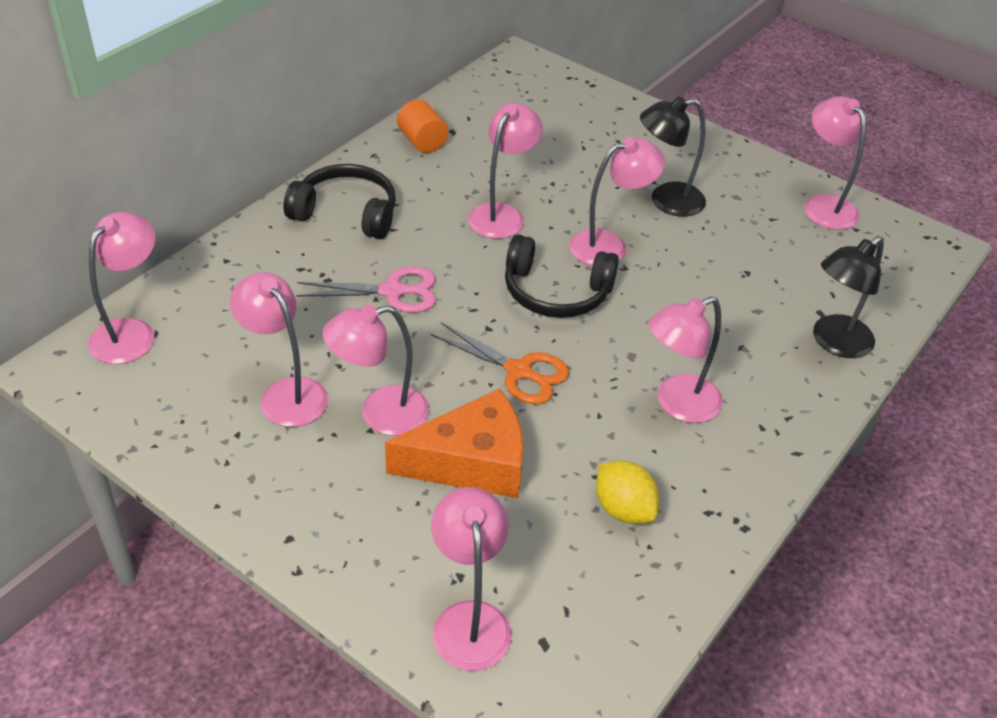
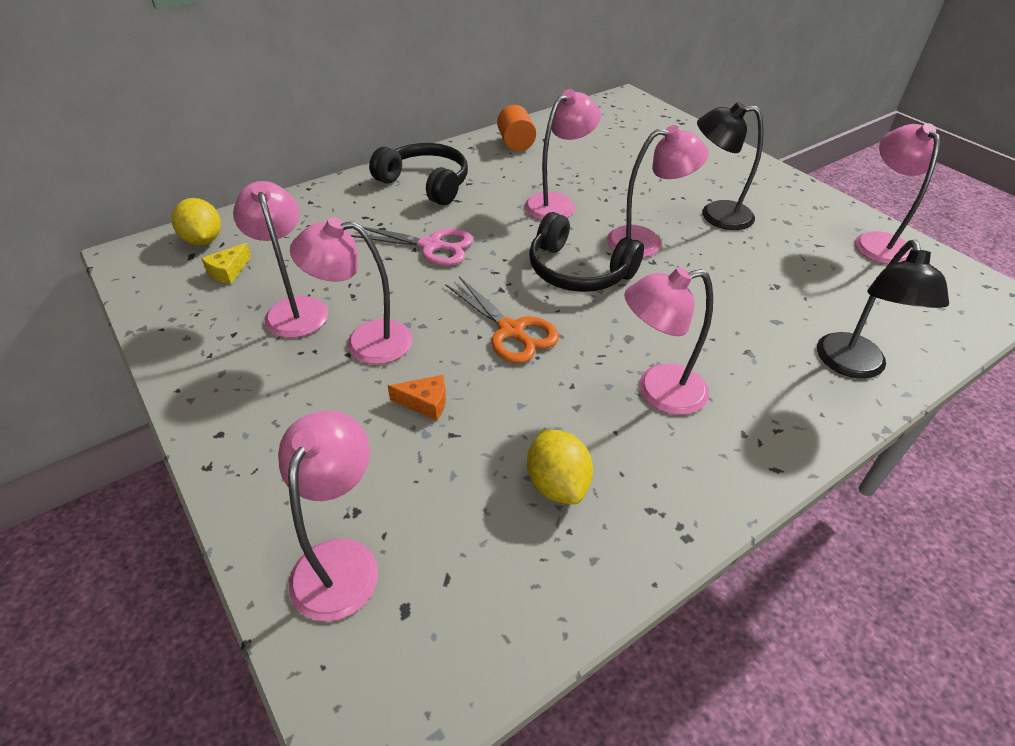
camera: 20 degrees right, 0 degrees up
(131, 332) = (203, 240): pink lamp -> yellow lemon
(185, 364) = (228, 271): none -> yellow cheese
(471, 462) = (425, 402): orange cheese -> orange cheese, size x0.42
(834, 343) = (853, 366): black lamp -> black lamp turned 60 degrees counterclockwise

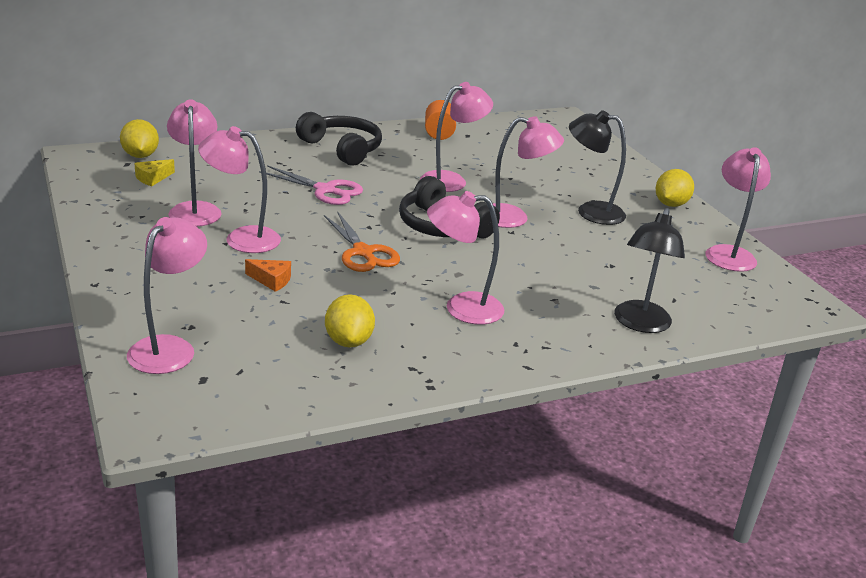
camera: 10 degrees right, 15 degrees down
(785, 188) = (670, 204): none -> yellow lemon

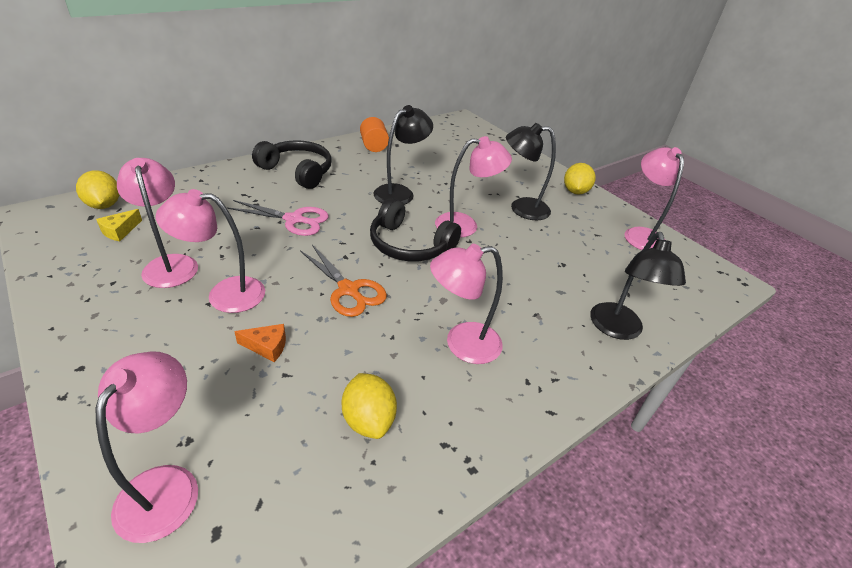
camera: 15 degrees left, 10 degrees up
(451, 180) = (400, 192): pink lamp -> black lamp

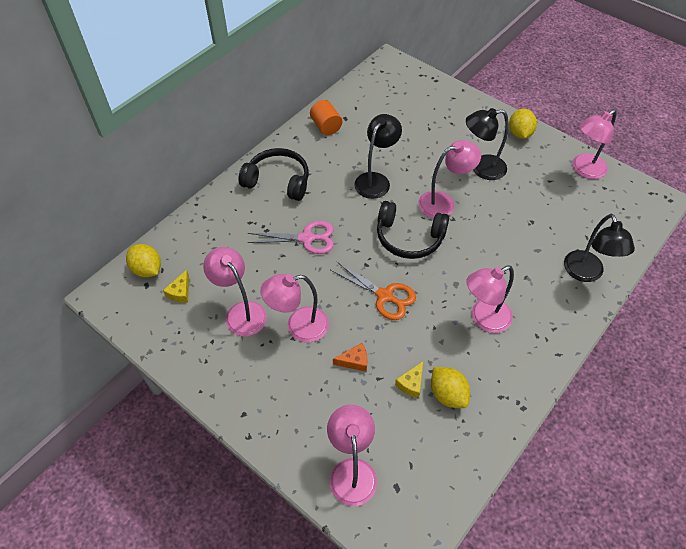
camera: 10 degrees left, 15 degrees up
(325, 392) = (411, 383): none -> yellow cheese
(640, 234) = (584, 170): pink lamp -> pink lamp turned 105 degrees counterclockwise

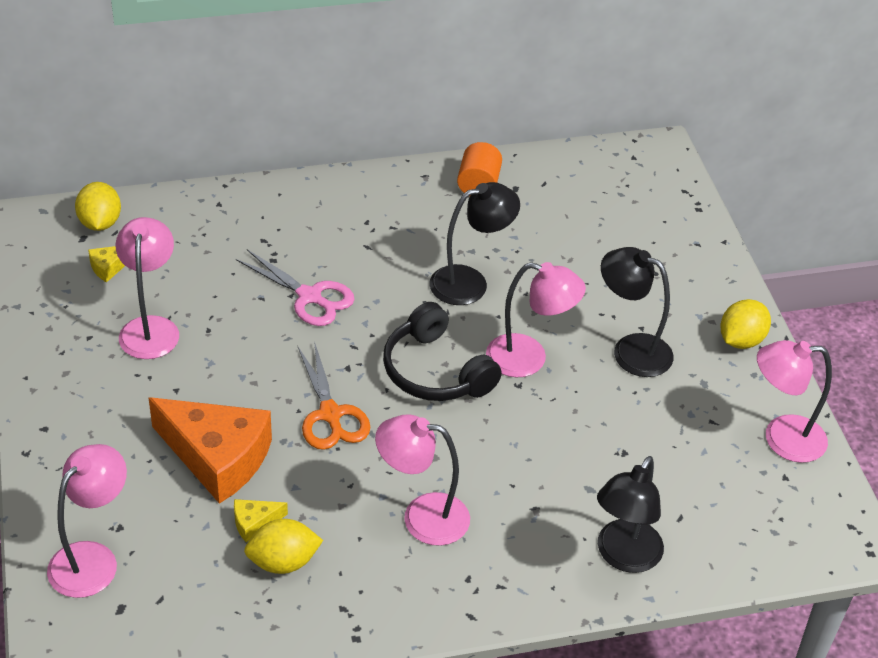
camera: 35 degrees right, 10 degrees down
(278, 181) = (347, 214): black headphones -> none
(298, 327) = (196, 382): pink lamp -> none
(354, 361) = (217, 457): orange cheese -> orange cheese, size x2.40
(447, 394) = (283, 562): yellow lemon -> yellow lemon turned 75 degrees clockwise

